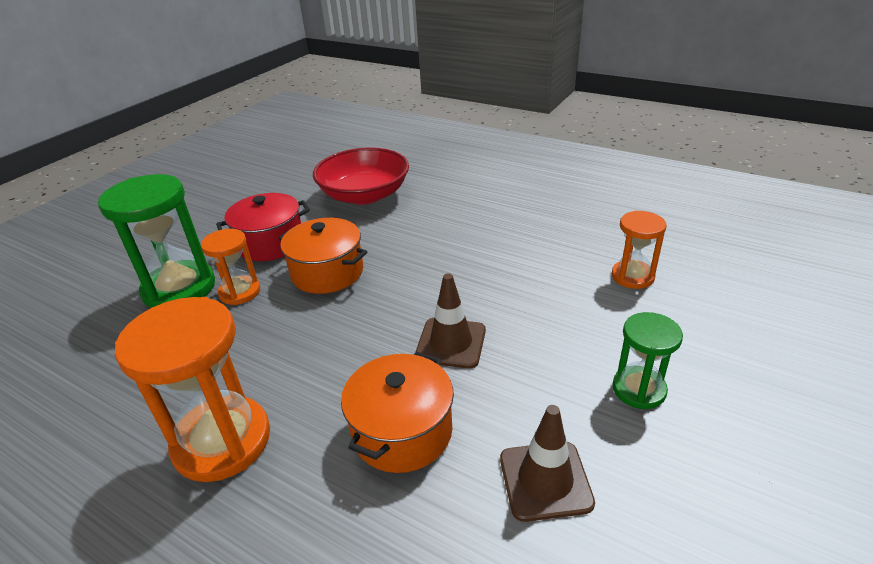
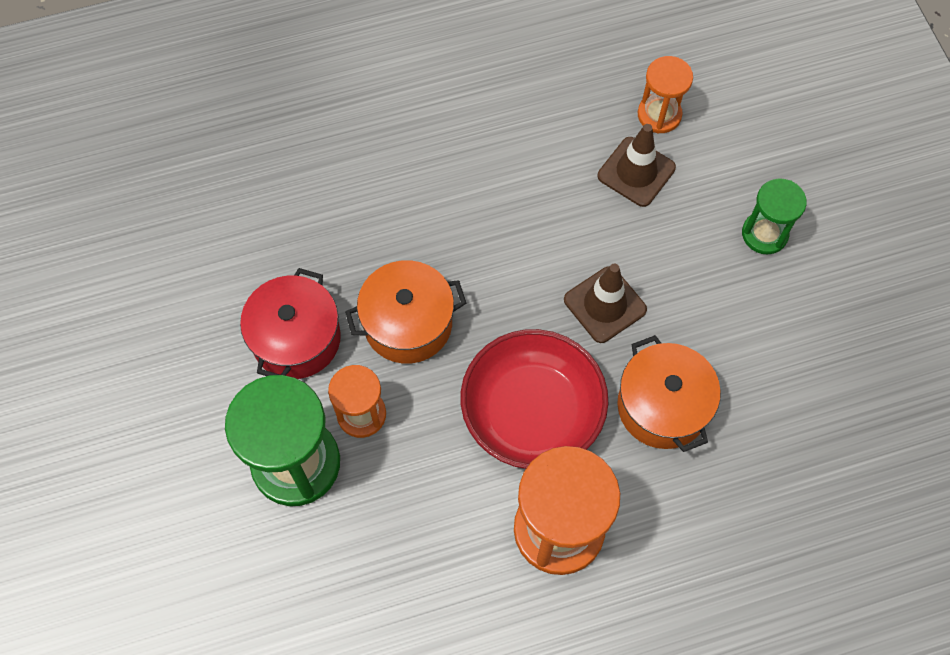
camera: 50 degrees left, 30 degrees up
(364, 195) = (293, 193): red bowl -> red bowl (532, 412)
(545, 480) = (779, 357): brown traffic cone -> brown traffic cone (636, 172)

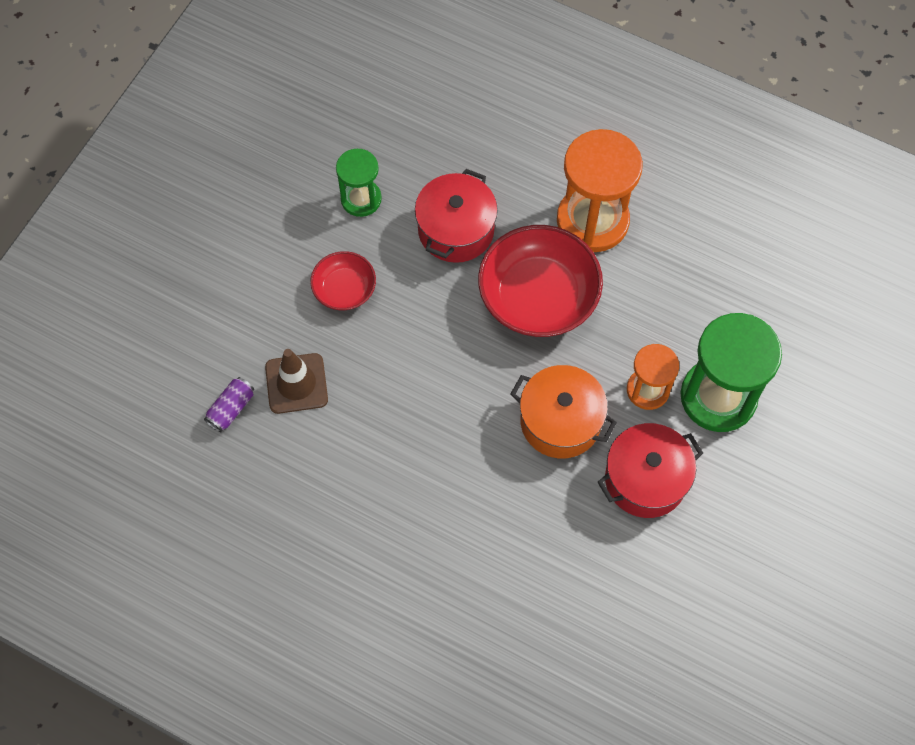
camera: 135 degrees left, 0 degrees up
(605, 305) = (420, 317): brown traffic cone -> none
(659, 115) = (231, 409): orange hourglass -> purple can
(662, 406) = (456, 230): orange pot -> red pot
(688, 272) = (344, 289): none -> red bowl
(764, 234) = (268, 268): green hourglass -> green hourglass (361, 199)

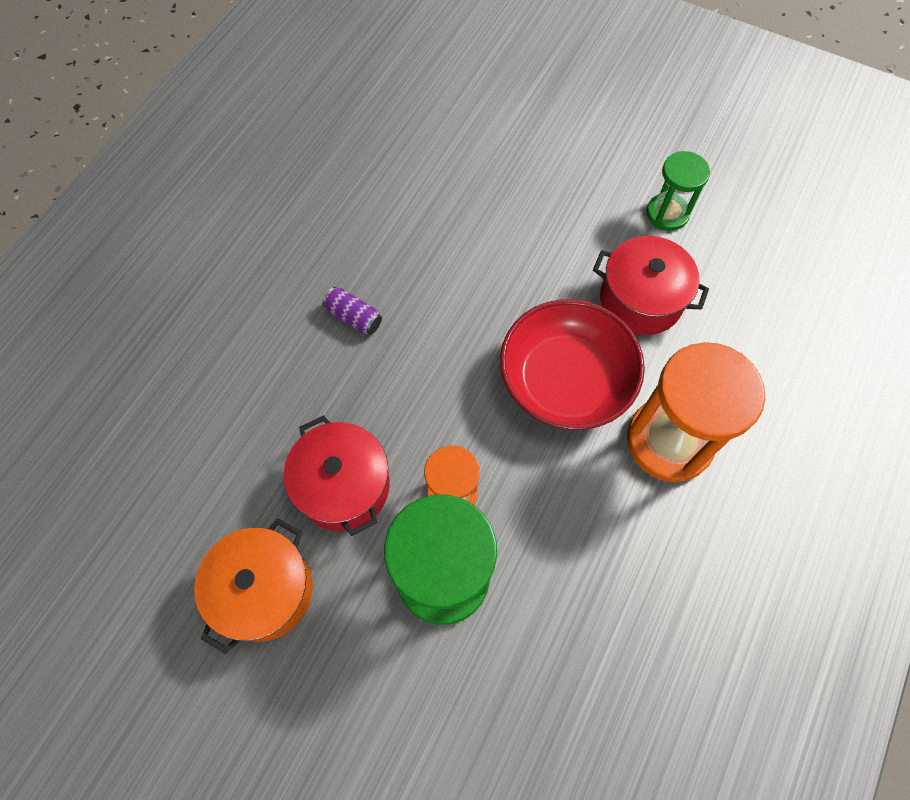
camera: 90 degrees right, 0 degrees up
(231, 409) = (434, 120): purple can -> purple can (354, 317)
(296, 383) = (459, 167): brown traffic cone -> none
(344, 289) = (562, 202): red bowl -> none
(560, 421) = (415, 399): orange pot -> orange pot (264, 590)

